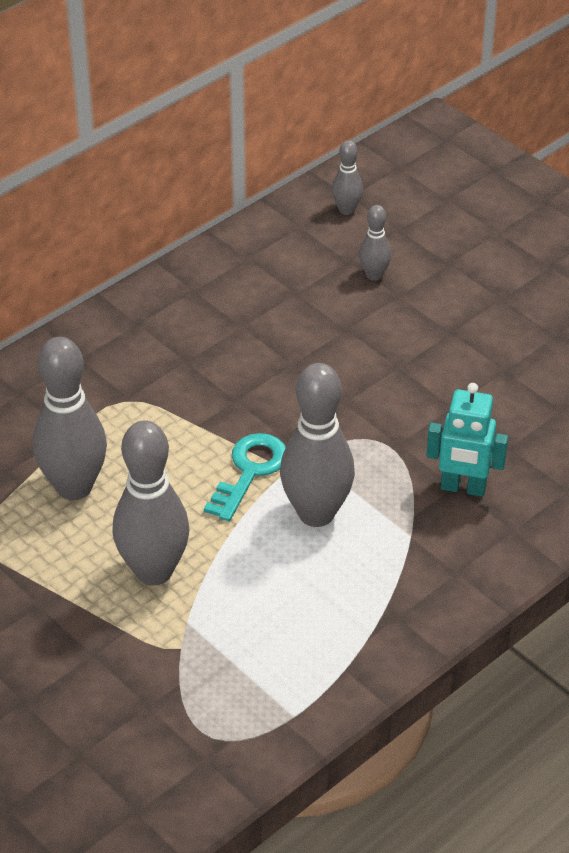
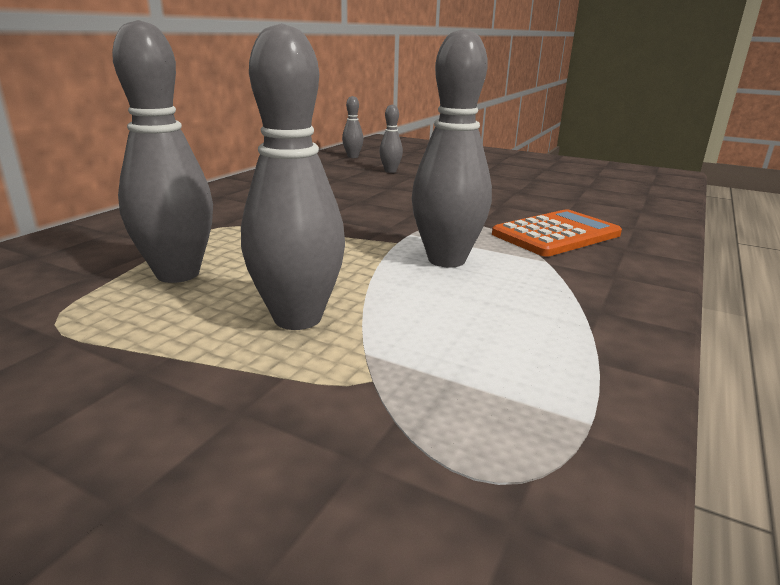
camera: 20 degrees left, 20 degrees down
(249, 472) = (363, 246): turquoise key -> none
(463, 488) = (556, 234): turquoise robot -> orange calculator

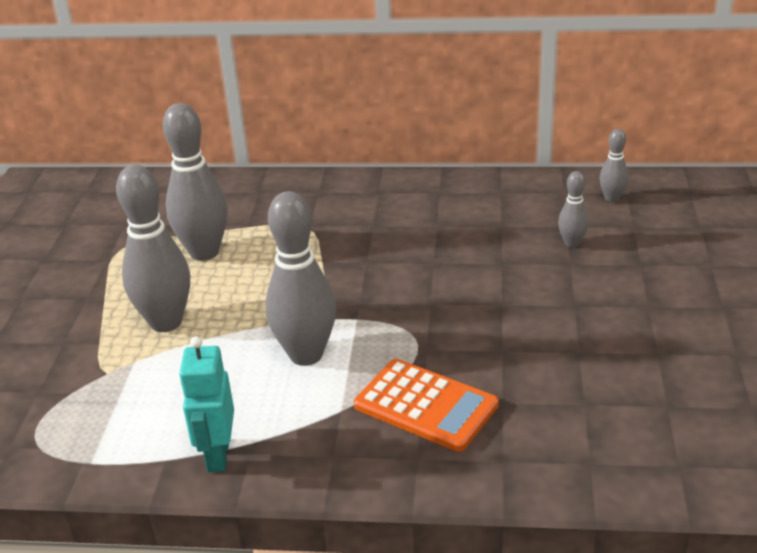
camera: 70 degrees right, 10 degrees up
(599, 327) = (217, 455): none -> turquoise robot

